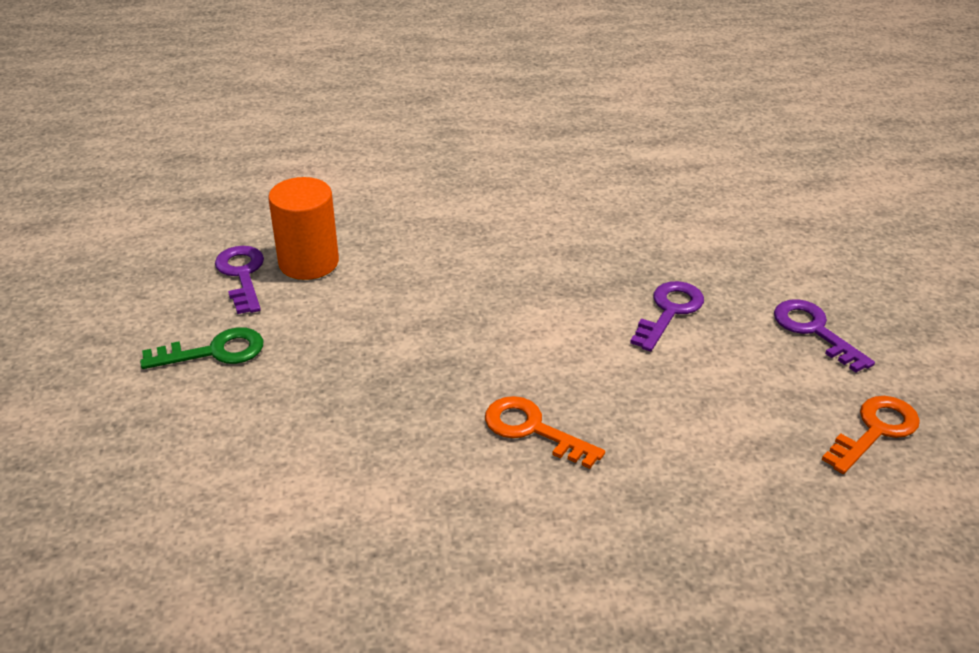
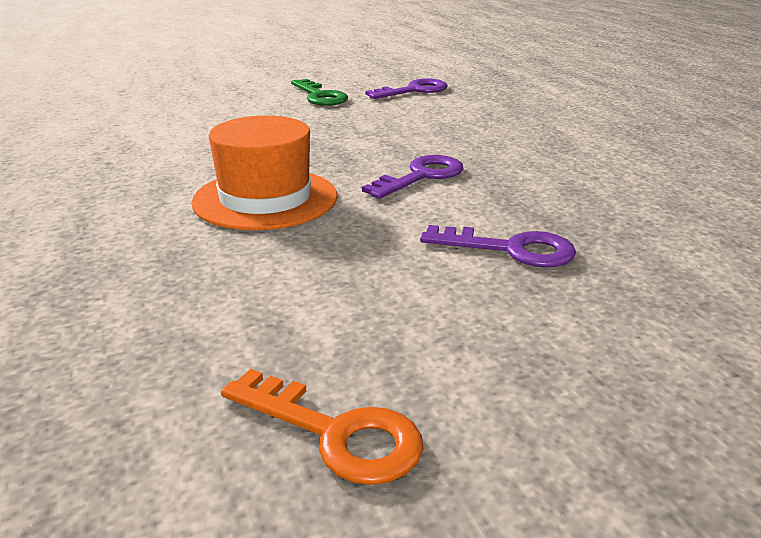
camera: 75 degrees right, 10 degrees down
(308, 262) = (447, 103): orange cylinder -> none
(533, 430) = (265, 199): orange key -> orange hat
(814, 331) = (561, 364): purple key -> purple key (421, 176)

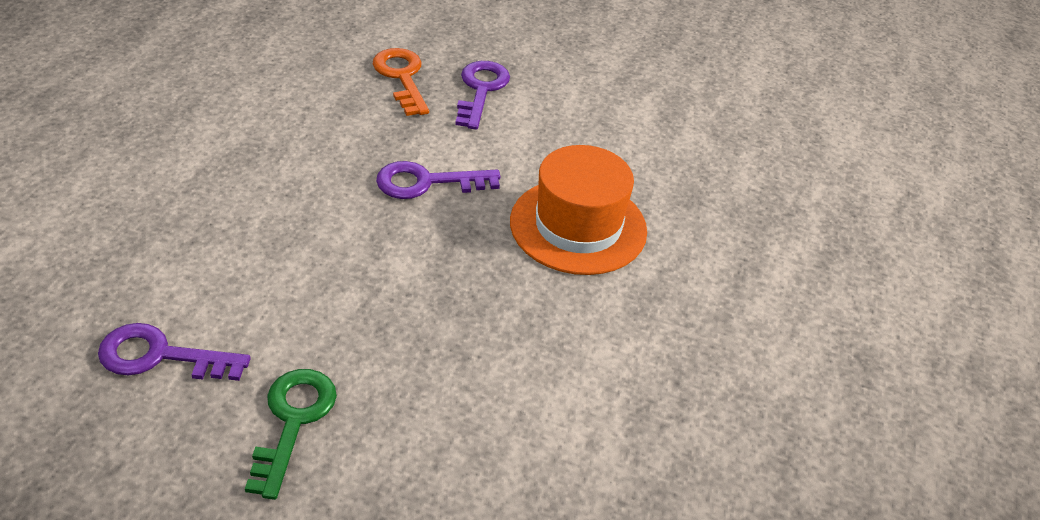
camera: 145 degrees left, 15 degrees up
(335, 433) = (683, 62): orange key -> orange key (402, 77)
(511, 249) = (481, 90): purple key -> purple key turned 45 degrees clockwise

